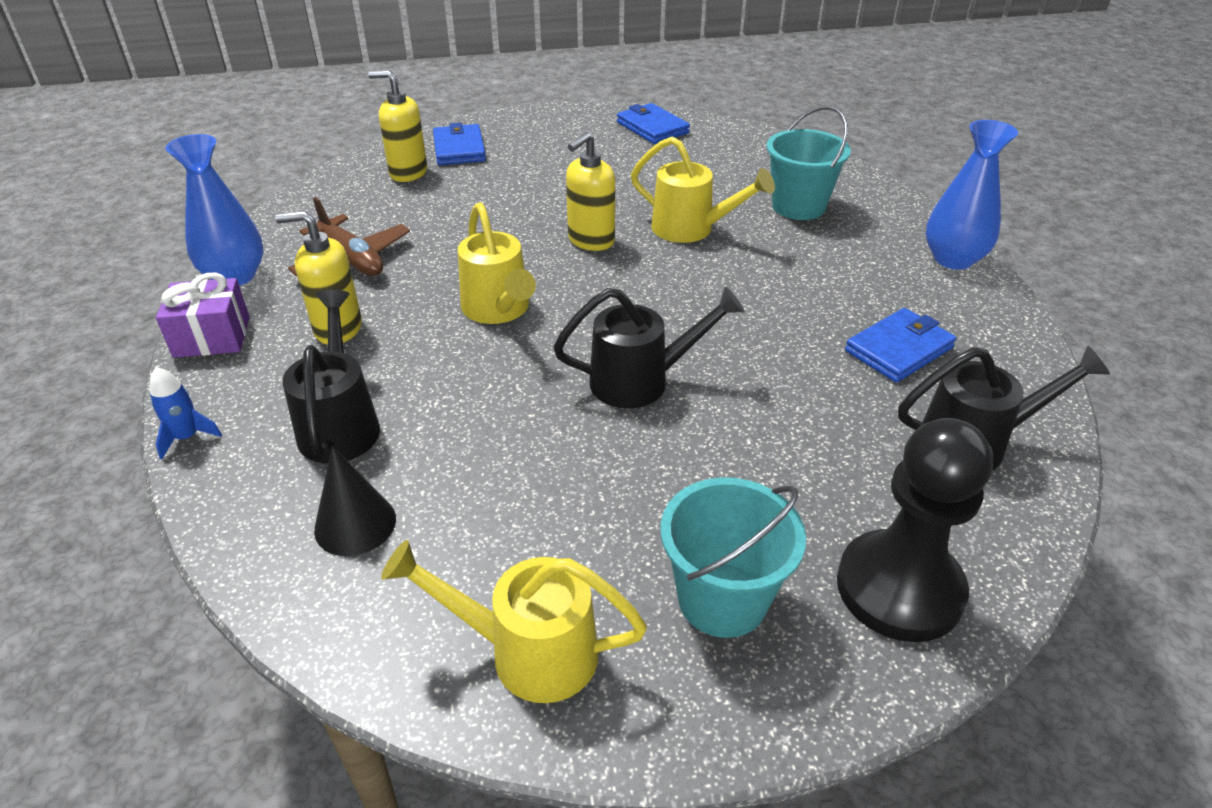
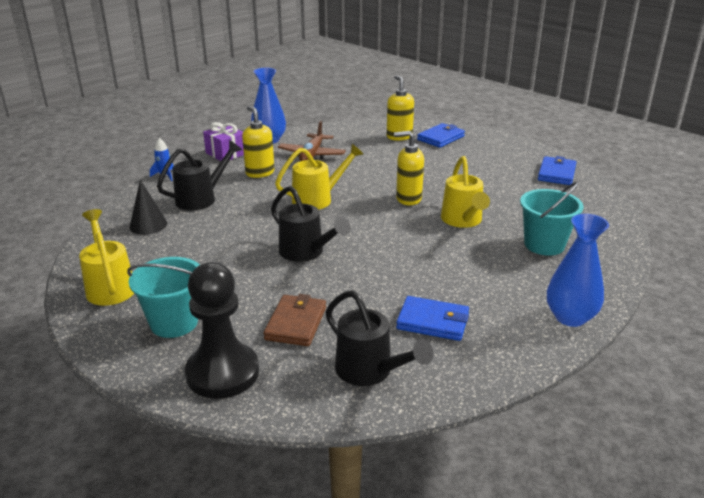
camera: 55 degrees right, 10 degrees down
(498, 310) = (317, 199): yellow watering can -> yellow watering can turned 150 degrees counterclockwise
(821, 464) = (296, 323): none -> brown wallet

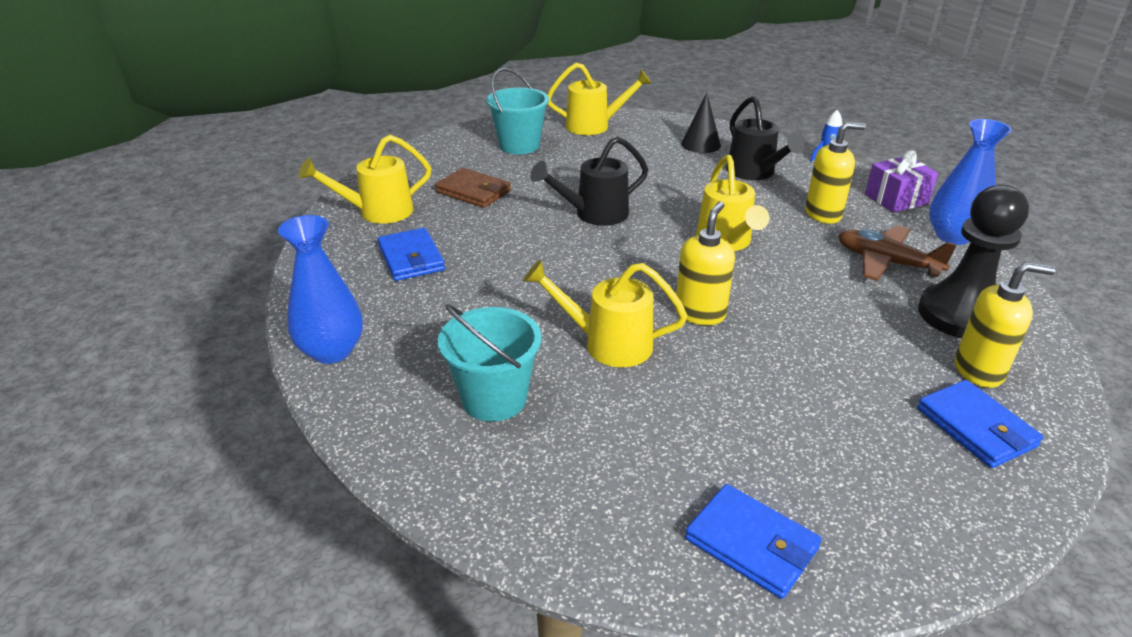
camera: 110 degrees right, 5 degrees up
(222, 373) = (438, 157): black pawn -> black pawn (960, 315)
(370, 371) = (378, 212): black watering can -> yellow watering can
(433, 322) = (411, 258): blue wallet -> blue wallet turned 60 degrees counterclockwise

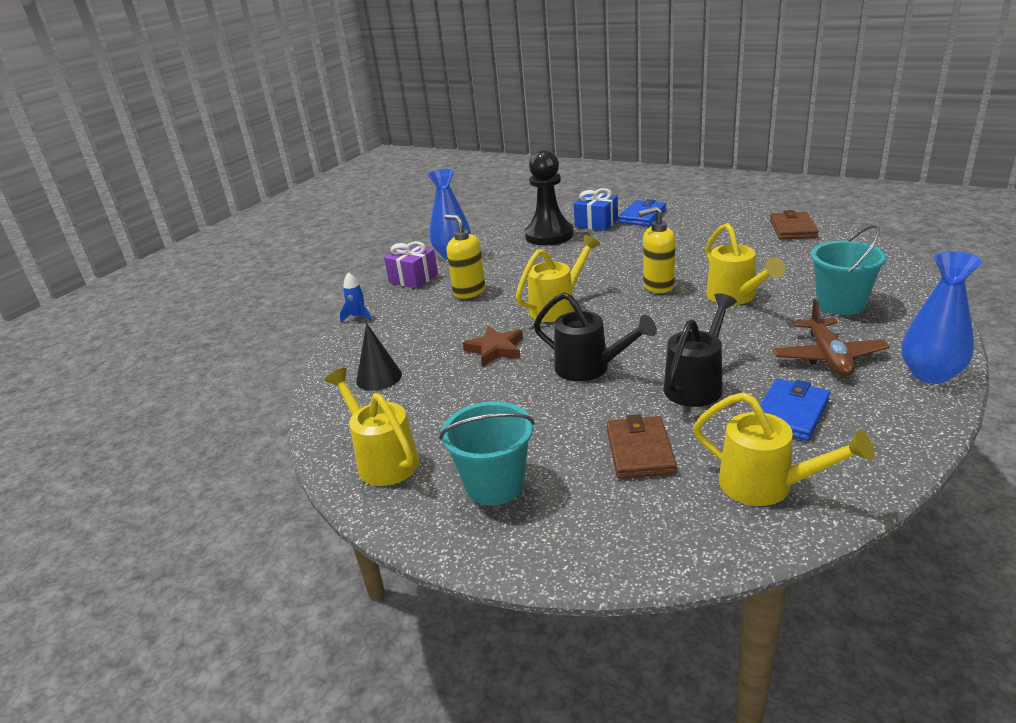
camera: 120 degrees left, 5 degrees down
(682, 191) = (495, 349): none -> brown star
(751, 544) = (792, 229): blue wallet -> brown wallet
(754, 173) = (421, 334): black watering can -> black watering can (697, 384)
(887, 262) = (514, 261): brown plane -> brown plane (828, 357)
(979, 371) = (596, 223): yellow soap dispenser -> blue gift

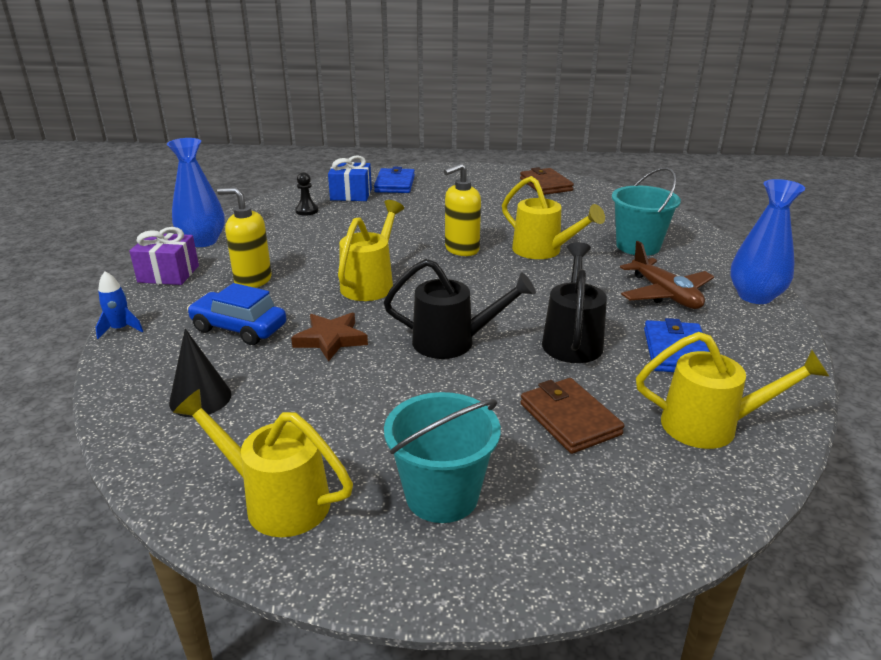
camera: 30 degrees left, 0 degrees up
(435, 329) = (239, 328): none -> blue car
(549, 235) = (307, 211): black pawn -> black pawn, size x0.41

